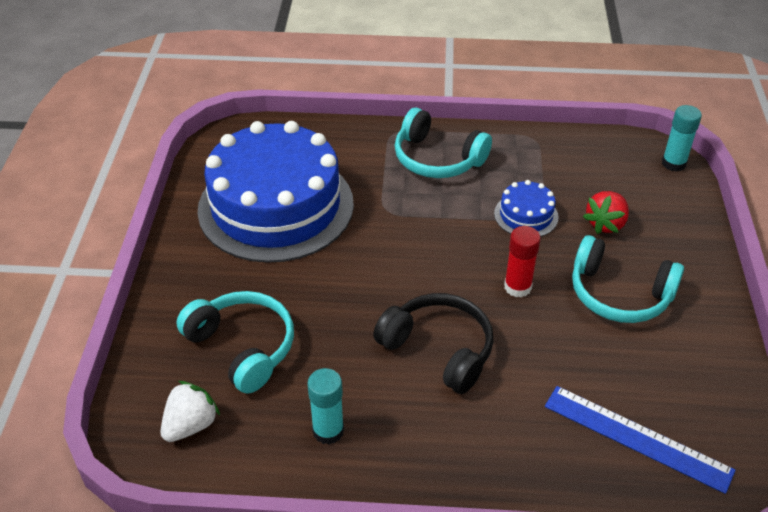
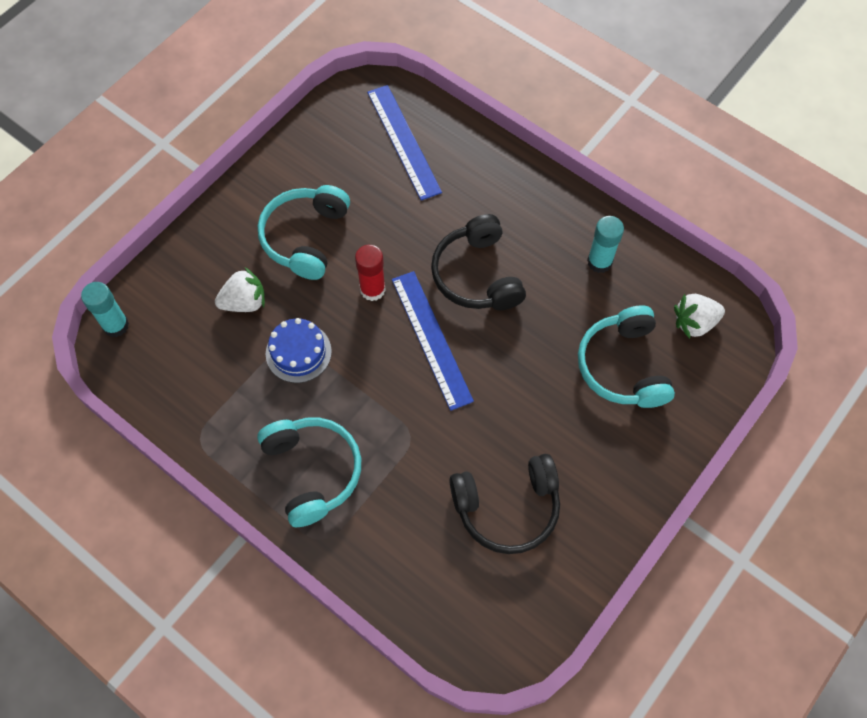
camera: 145 degrees left, 20 degrees up
(276, 206) = (507, 508): blue cake -> black headphones
(431, 278) = (431, 339): none -> blue ruler
(606, 224) = (244, 302): red strawberry -> white strawberry
(619, 294) = (305, 237): turquoise headphones -> turquoise headphones turned 135 degrees counterclockwise

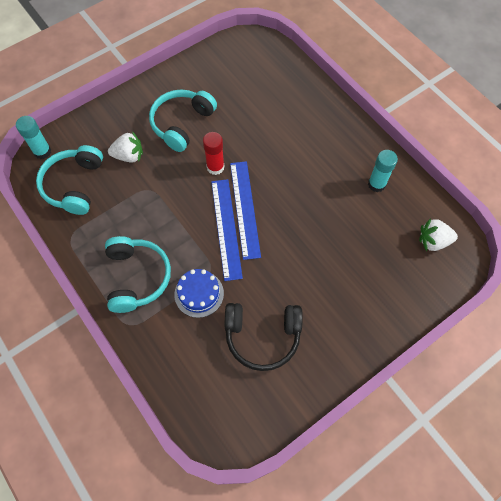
camera: 15 degrees right, 0 degrees up
(298, 352) = (153, 196): blue cake -> blue cake (199, 294)
(403, 141) = (266, 77): blue ruler -> blue ruler (226, 228)
(476, 275) = (288, 174): black headphones -> none
(622, 366) = (373, 259): turquoise headphones -> turquoise headphones (74, 185)

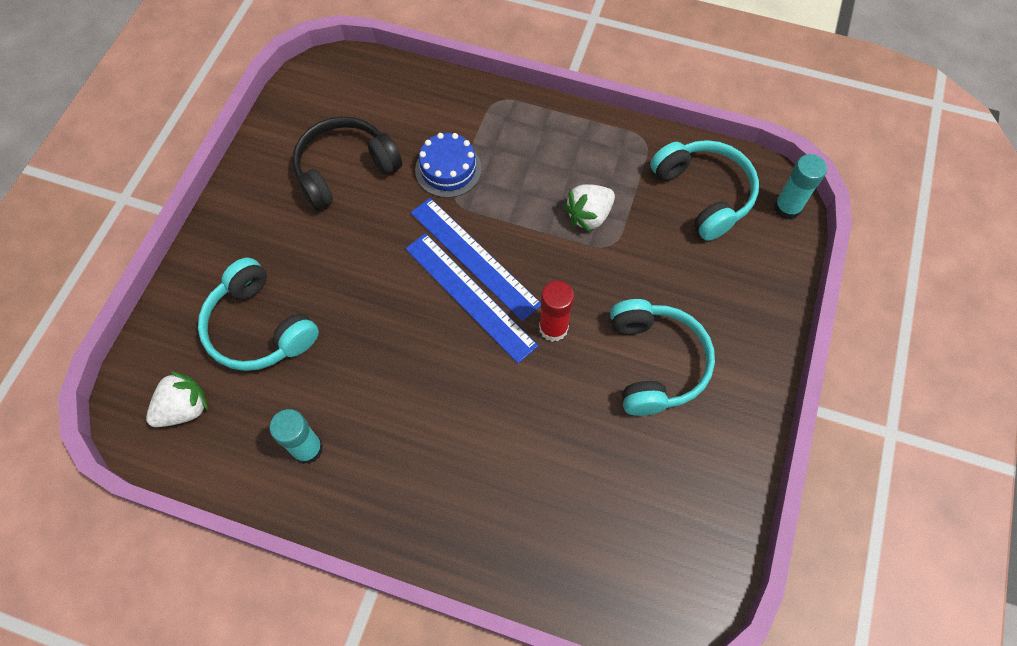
camera: 145 degrees right, 0 degrees up
(129, 156) = (678, 271): white strawberry -> white strawberry (589, 215)
(137, 277) = (531, 145): turquoise headphones -> turquoise headphones (259, 328)

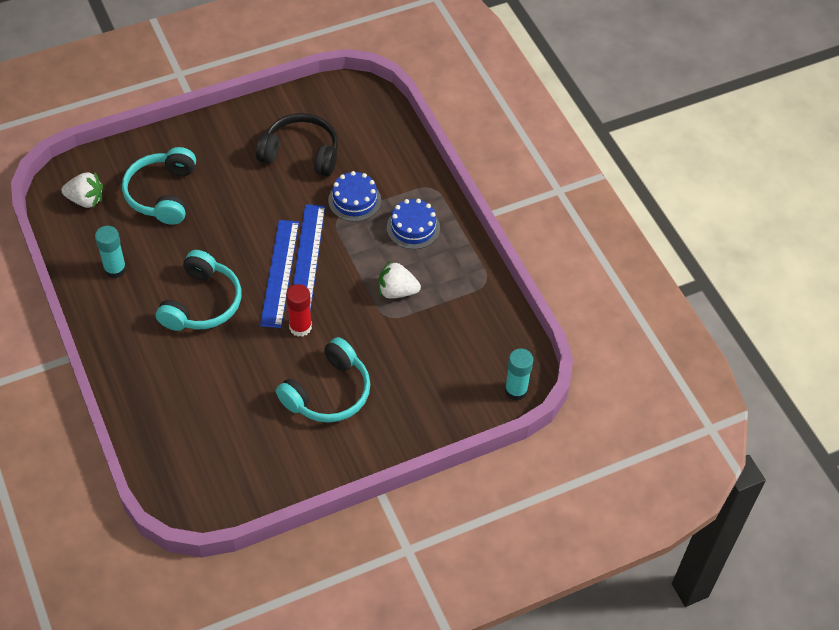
camera: 45 degrees right, 10 degrees down
(528, 148) = (413, 227): none -> blue cake
(704, 194) = (478, 339): turquoise headphones -> turquoise headphones (202, 303)

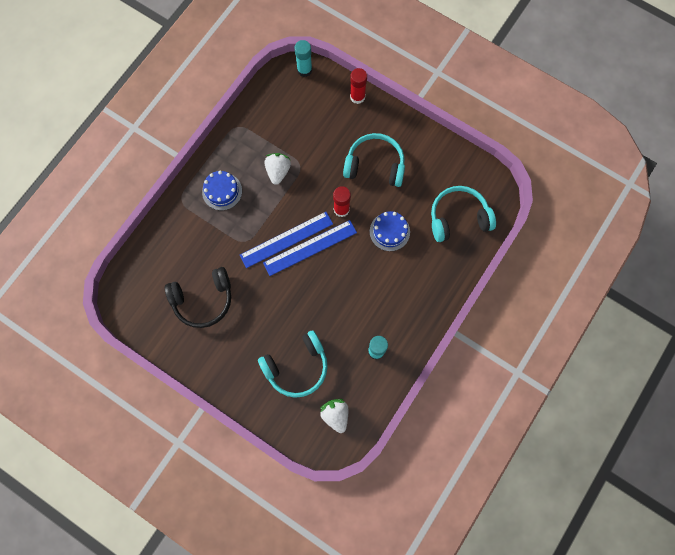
camera: 120 degrees left, 20 degrees up
(202, 303) = (364, 278): turquoise headphones -> turquoise headphones (458, 217)
(301, 153) = (203, 300): black headphones -> black headphones turned 90 degrees counterclockwise
(354, 200) = (222, 240): blue cake -> blue cake (389, 231)
(397, 291) = (278, 171): white strawberry -> white strawberry turned 150 degrees counterclockwise
(435, 427) = (357, 97): none -> red glue stick

